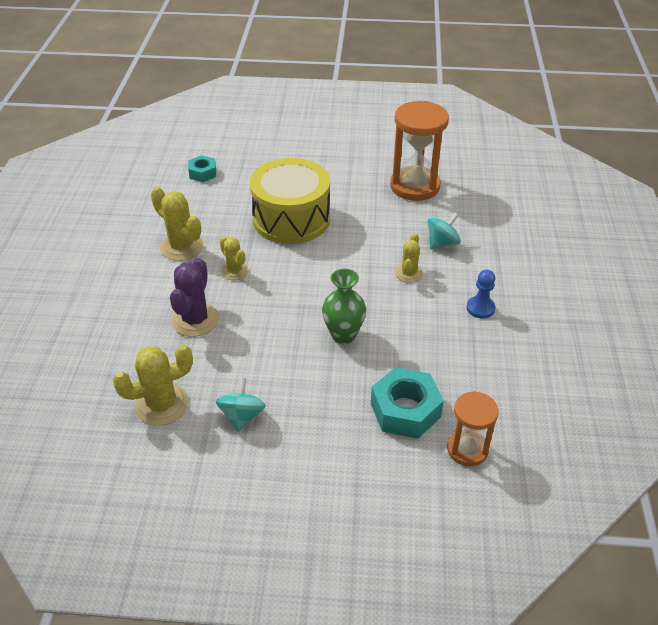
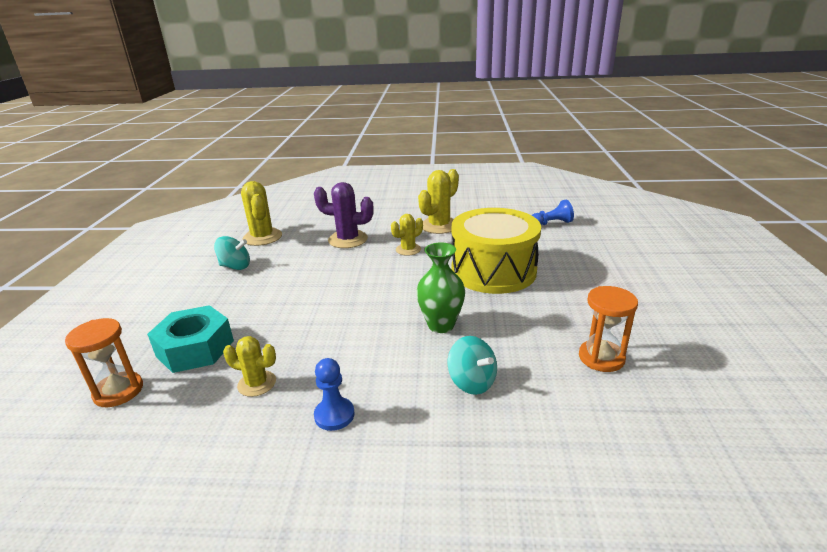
camera: 90 degrees right, 15 degrees down
(203, 173) = (551, 223): turquoise nut -> blue pawn
(343, 335) = (312, 309): green vase -> green vase (441, 325)
(409, 273) = (406, 351): yellow cactus -> yellow cactus (257, 383)
(415, 186) = (601, 358): orange hourglass -> orange hourglass, size x0.59

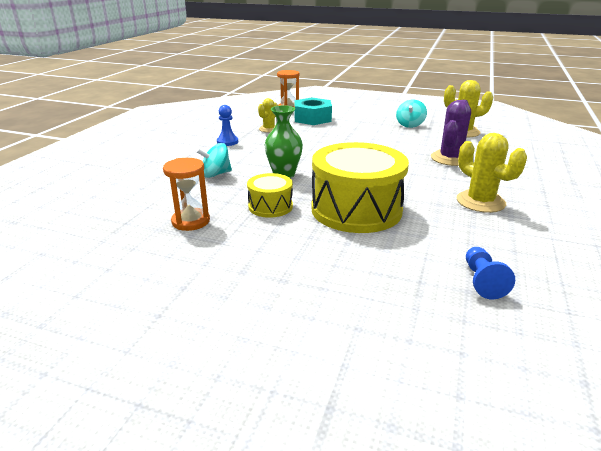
camera: 105 degrees right, 0 degrees up
(408, 249) = (420, 179): yellow cactus -> none
(525, 315) = (270, 206): none -> yellow drum

